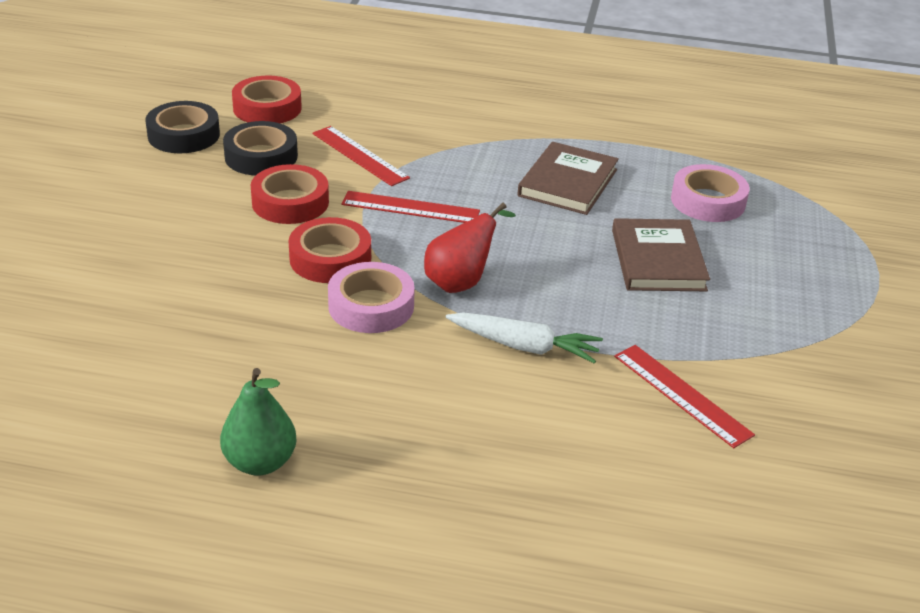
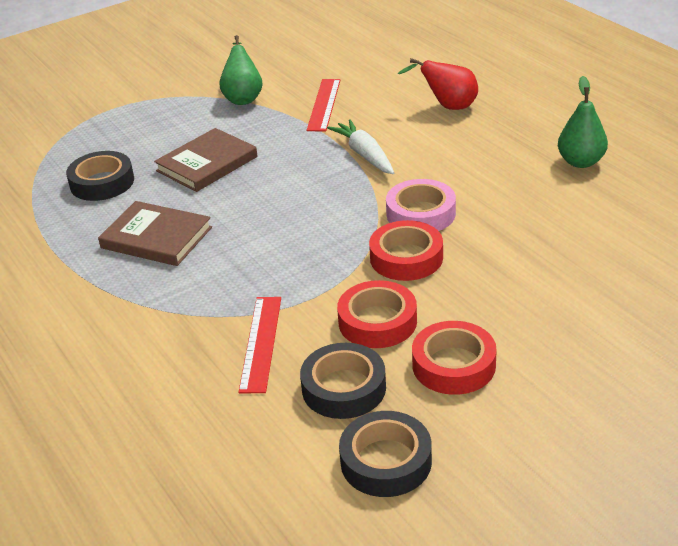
camera: 130 degrees left, 0 degrees up
(267, 108) = (261, 457): red tape -> red tape (453, 365)
(410, 208) = (295, 271): red ruler -> none
(461, 282) = (343, 203): red pear -> red pear (448, 107)
(567, 182) = (156, 238): brown book -> brown book turned 45 degrees clockwise
(708, 201) = (102, 182): pink tape -> black tape
(785, 356) = (243, 98): none -> green pear

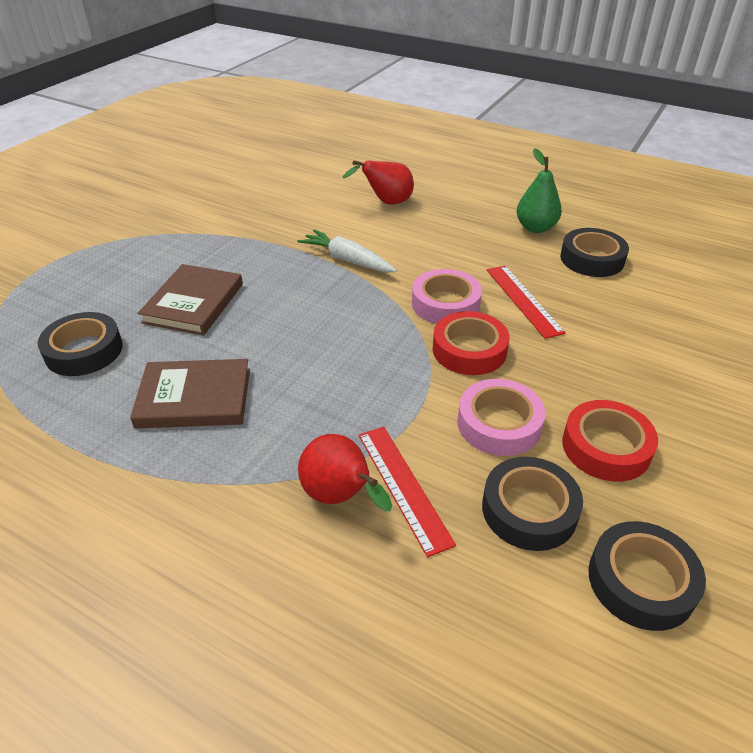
camera: 30 degrees left, 5 degrees up
(209, 336) = (340, 497): none -> red pear
(243, 98) = (183, 230): green pear -> none
(324, 104) = (271, 221): red ruler -> red ruler (523, 300)
(377, 322) = (499, 424): red tape -> pink tape
(610, 205) = (592, 259): none -> black tape

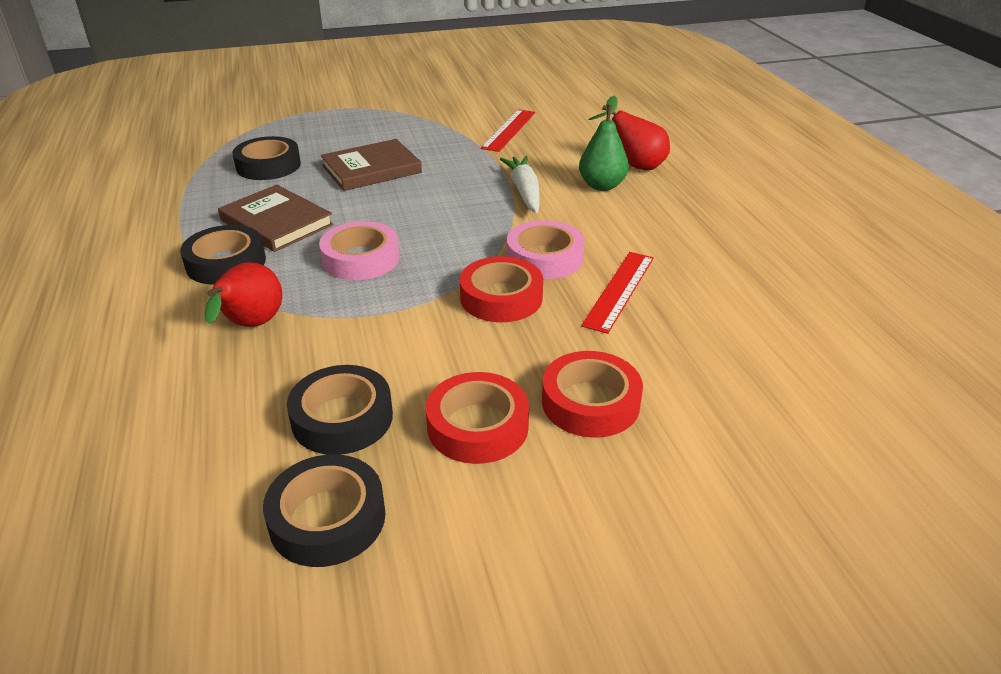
camera: 45 degrees right, 5 degrees down
(403, 487) = (294, 346): red ruler -> red ruler (509, 130)
(499, 424) = (427, 356): pink tape -> pink tape (361, 259)
(535, 228) = (748, 245): green pear -> green pear (602, 186)
(592, 259) = (759, 296): black tape -> black tape (226, 263)
(629, 385) = (590, 402): none -> red tape

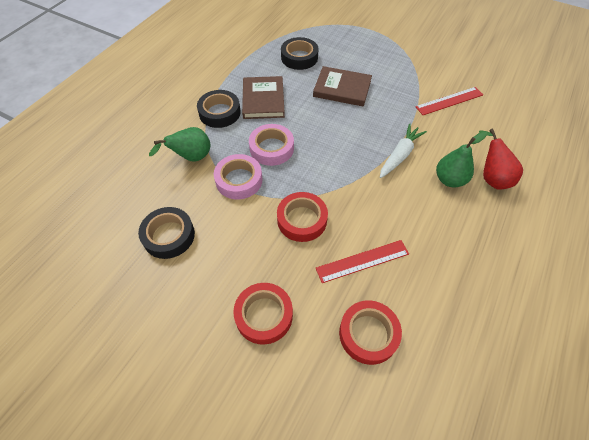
camera: 45 degrees right, 20 degrees up
(251, 326) = (191, 158): red pear -> green pear
(327, 518) = (114, 280): black tape -> none
(478, 426) = (207, 285): red tape -> red tape (368, 334)
(544, 258) = (353, 210): pink tape -> pink tape (239, 180)

